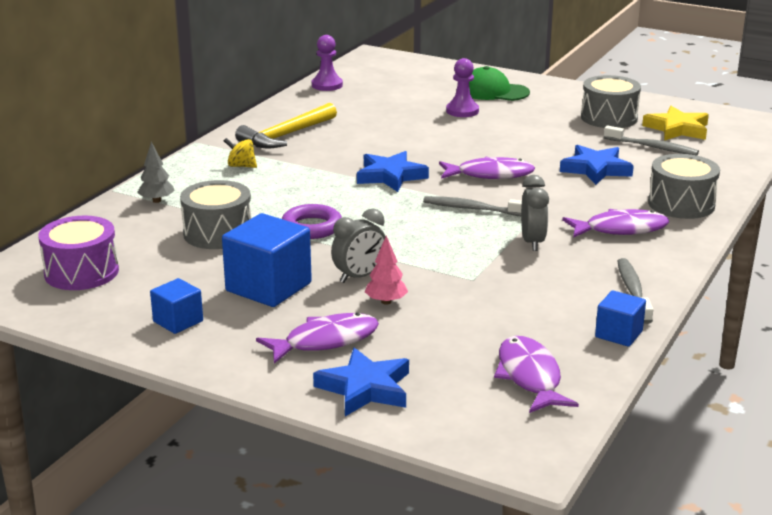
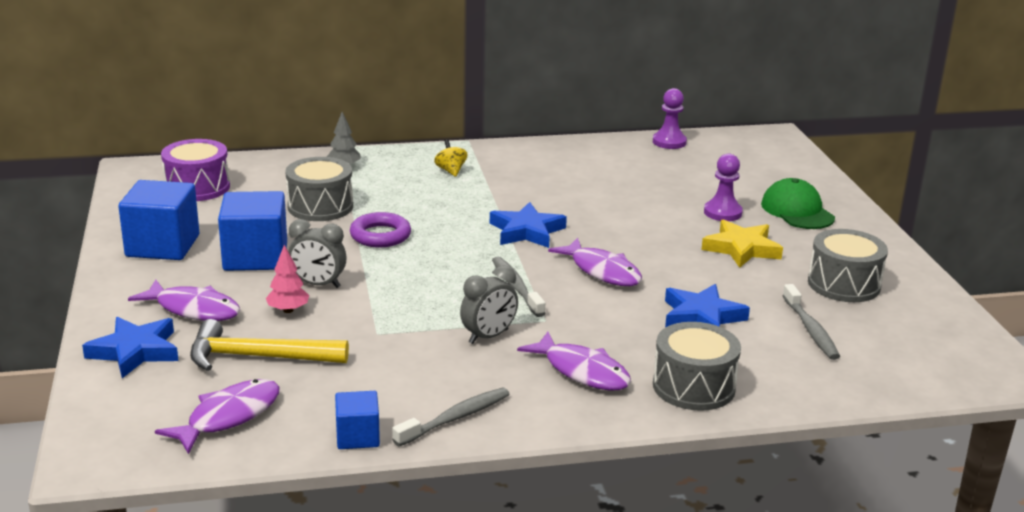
camera: 50 degrees right, 0 degrees up
(178, 321) = (163, 246): blue cube -> blue cube, size x1.81
(286, 135) = (537, 165): yellow hammer -> yellow hammer (258, 357)
(677, 129) = (886, 329): yellow star -> yellow star (741, 248)

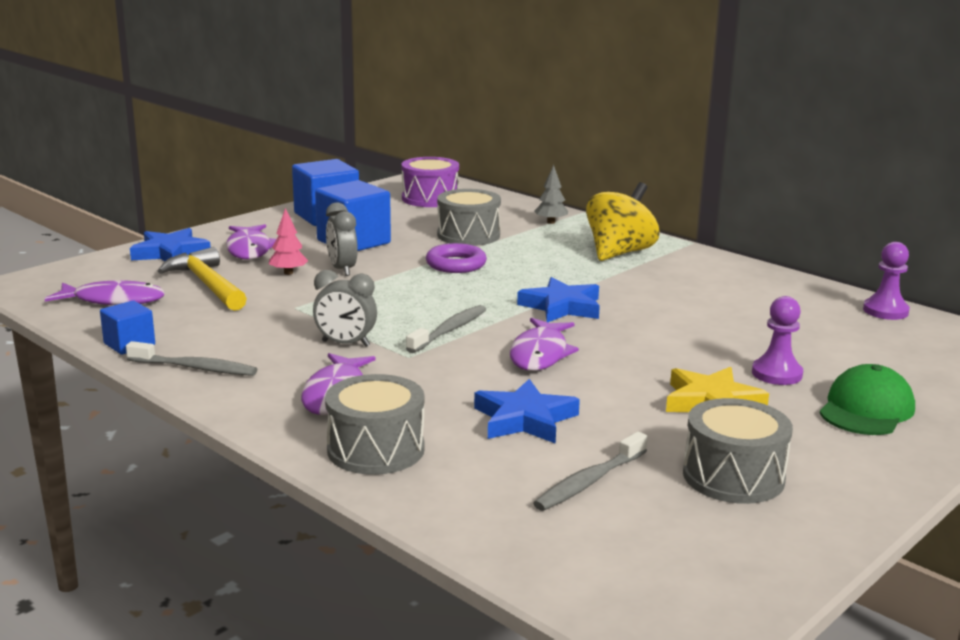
camera: 55 degrees right, 5 degrees down
(451, 171) = (619, 253): yellow spinning top -> yellow spinning top, size x2.18

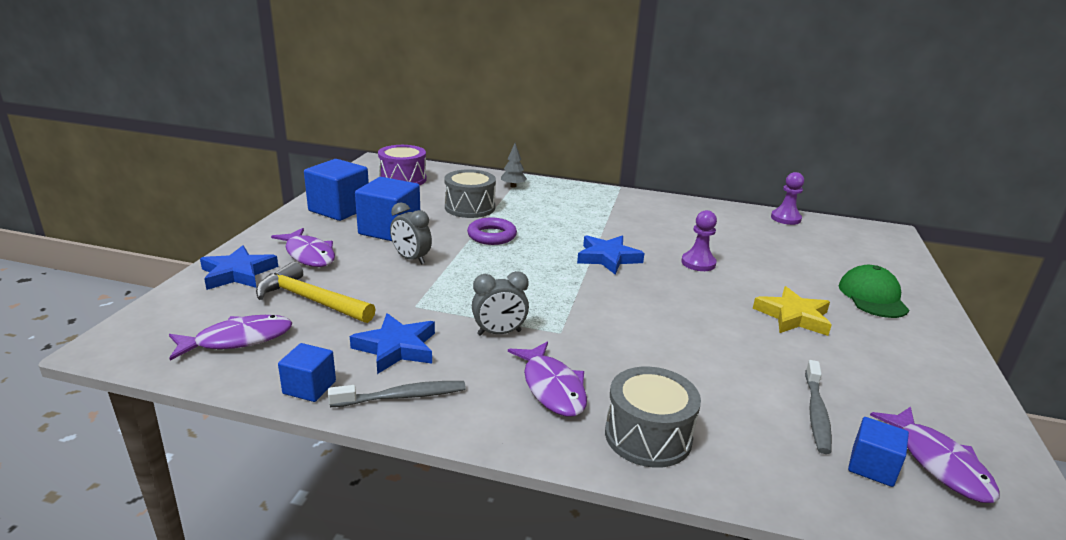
camera: 30 degrees left, 5 degrees up
(288, 273) = (370, 272): pink tree -> none
(449, 330) = (560, 299): grey toothbrush -> none
(525, 419) = (708, 368): blue star -> blue star (396, 348)
(540, 354) = (645, 304): purple fish -> purple fish (939, 463)
(579, 534) = (872, 467): none -> blue cube
(619, 253) = (588, 204): yellow spinning top -> none
(733, 476) = (882, 376): grey drum -> none
(776, 374) = (796, 282): purple pawn -> purple pawn (698, 263)

